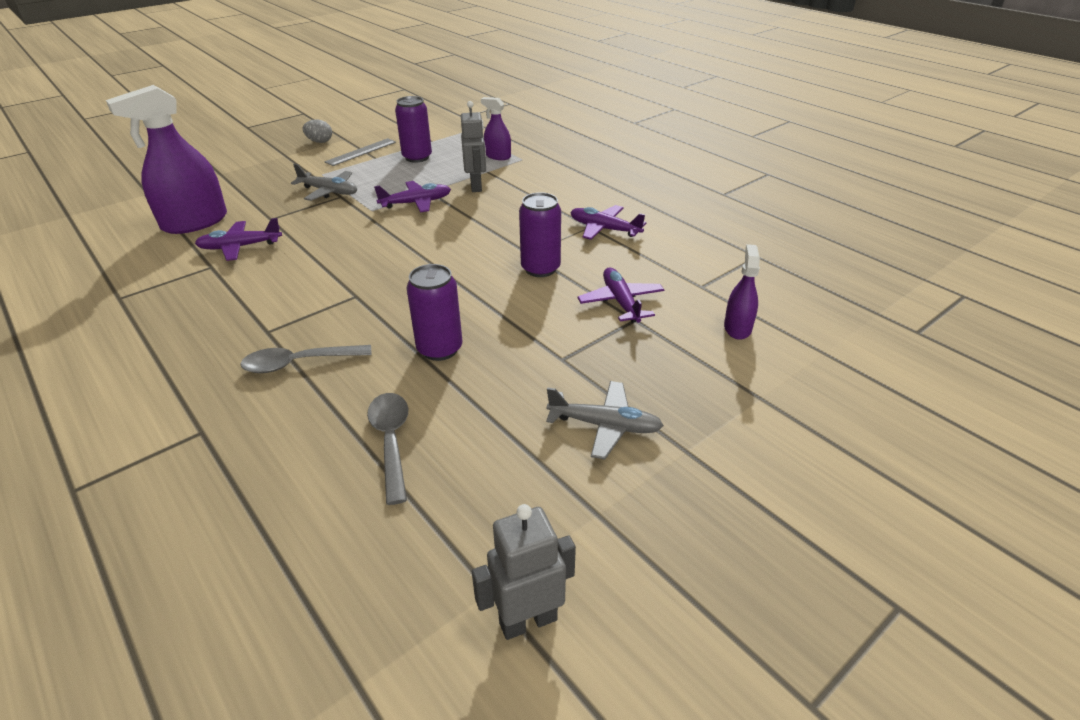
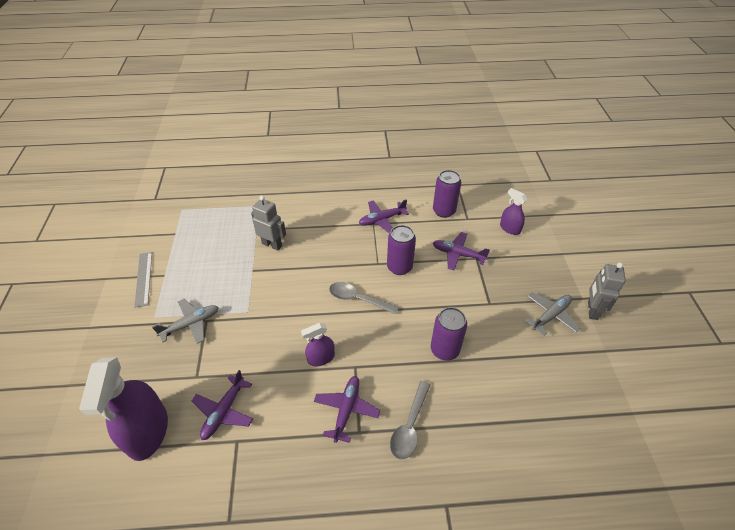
camera: 55 degrees left, 10 degrees up
(320, 142) = (90, 295): grey egg -> none
(391, 441) = (513, 408): grey spoon -> grey spoon (358, 299)
(416, 203) = (262, 284): purple plane -> purple plane (346, 409)
(417, 157) = (193, 253): purple can -> purple can (444, 211)
(498, 156) = (241, 214): purple spray bottle -> purple spray bottle (321, 358)
(528, 620) = (654, 407): grey robot -> grey robot (592, 310)

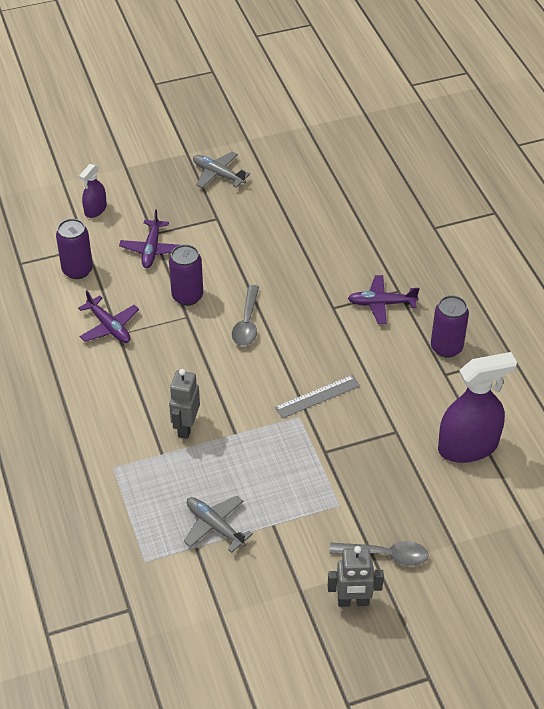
camera: 105 degrees left, 0 degrees up
(143, 278) = (287, 545): grey ruler -> grey ruler (317, 396)
(191, 324) = (335, 464): grey plane -> grey plane (214, 526)
(224, 412) = (422, 394): purple plane -> none
(321, 358) = (334, 336): purple spray bottle -> none
(410, 426) = (378, 258): grey spoon -> grey spoon (385, 555)
(445, 350) = (288, 245): purple can -> purple can (446, 347)
(592, 310) = (201, 147): grey robot -> grey robot (353, 602)

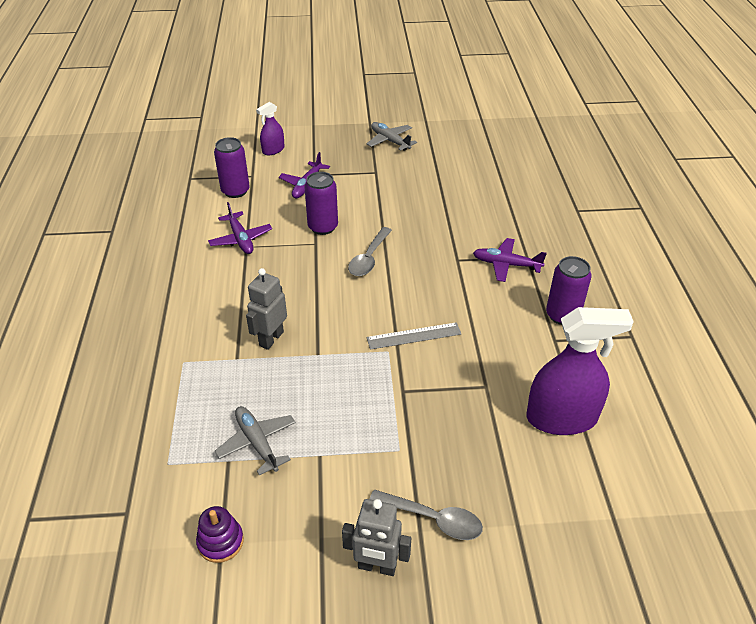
camera: 15 degrees right, 5 degrees down
(220, 613) = (220, 542): none -> purple stacking toy

